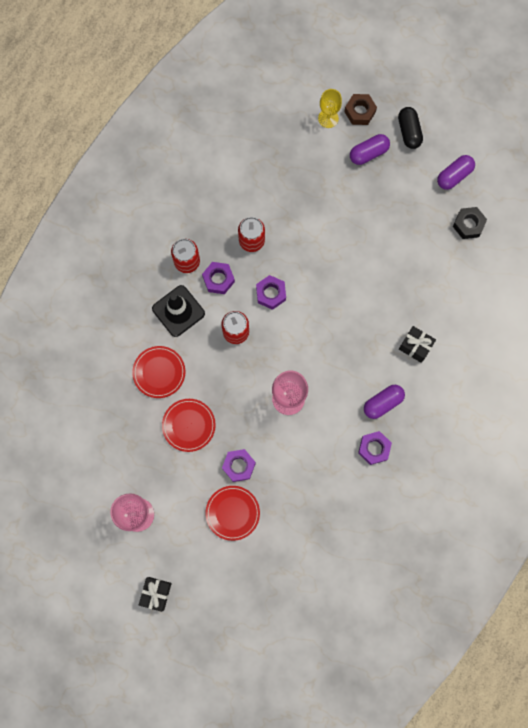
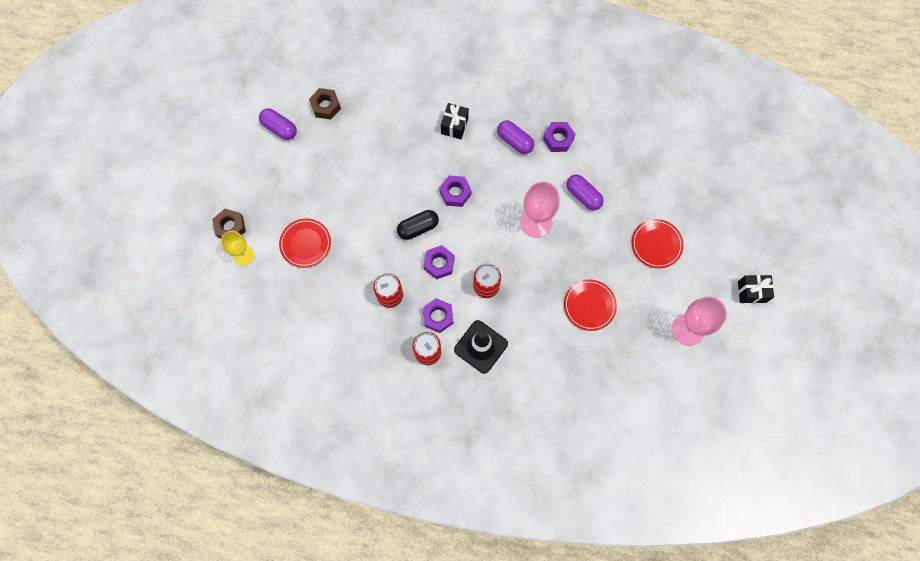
camera: 105 degrees left, 5 degrees down
(159, 372) = (547, 348): red plate -> red plate (305, 244)
(239, 466) = (612, 250): purple nut -> purple nut (455, 193)
(368, 153) = (273, 209): purple capsule -> purple capsule (583, 196)
(409, 131) = (242, 177): black capsule -> black capsule (418, 228)
(468, 225) = (326, 106): black nut -> brown nut

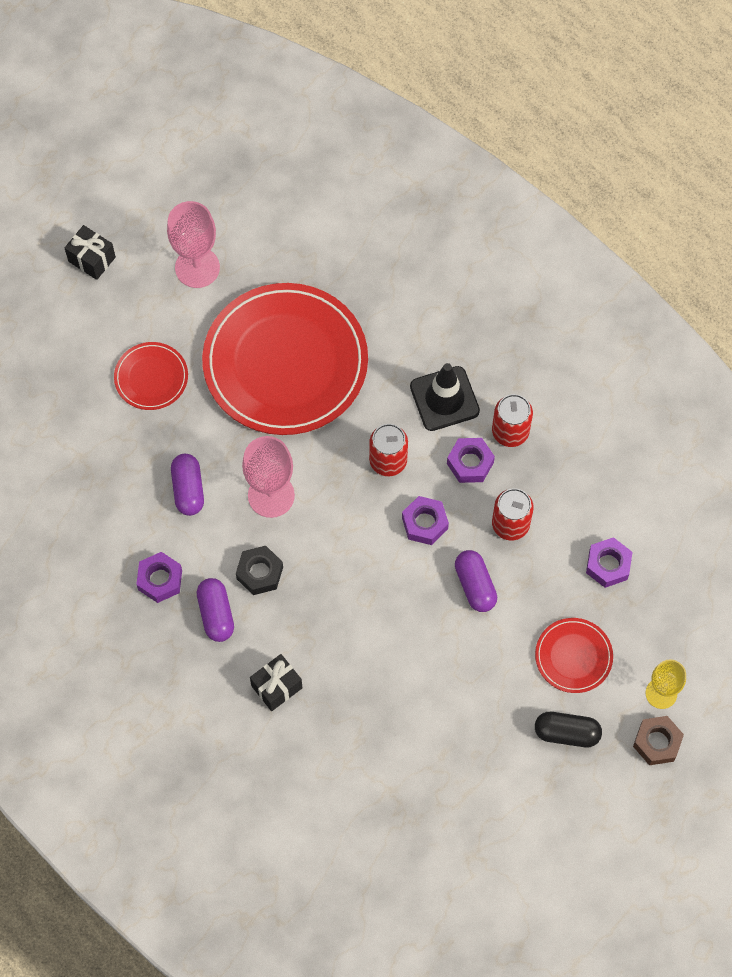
camera: 145 degrees left, 5 degrees down
(279, 128) = (510, 841): purple capsule -> purple capsule (475, 585)
(326, 106) = (427, 832): brown nut -> none
(418, 228) = (419, 584): black capsule -> black capsule (566, 733)
(455, 193) = (341, 597): purple nut -> purple nut (608, 565)
(509, 177) = (259, 573): none -> black nut
(589, 305) = (285, 362): red plate -> red plate, size x2.24

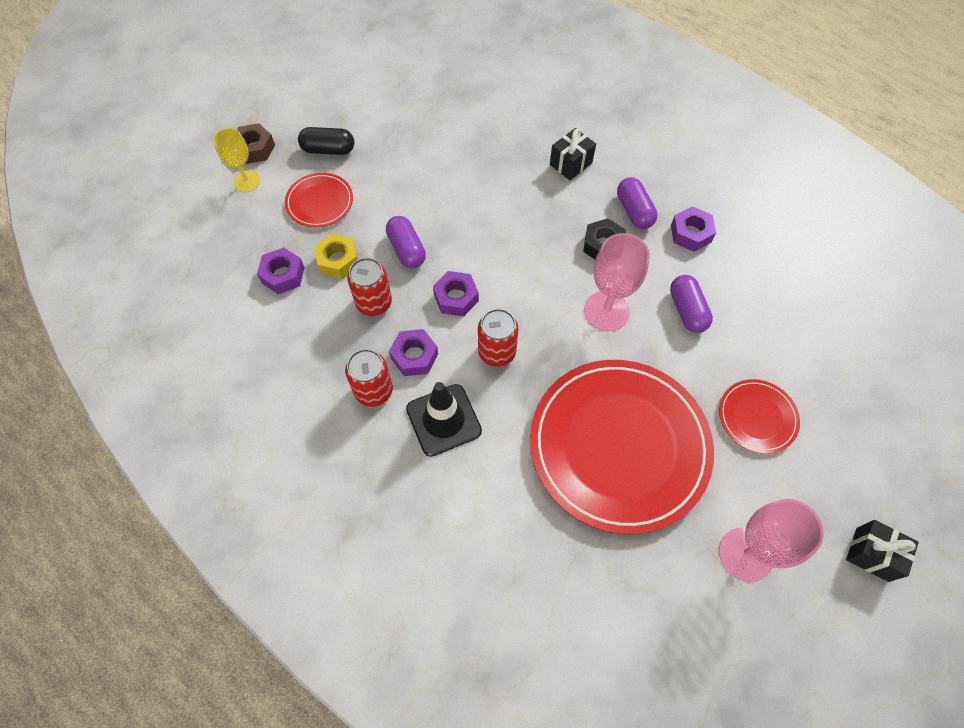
camera: 175 degrees right, 5 degrees down
(549, 578) = (338, 260): none -> yellow nut

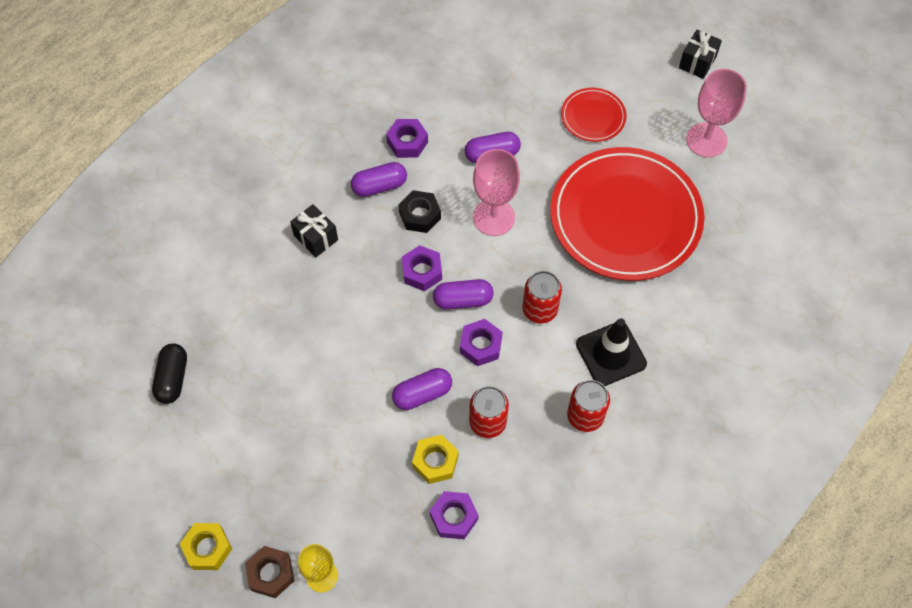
camera: 90 degrees left, 0 degrees up
(282, 109) = (208, 548): none -> yellow nut
(319, 202) = (356, 488): red plate -> none
(328, 149) = (279, 486): black capsule -> black capsule (172, 378)
(414, 356) = (547, 381): purple nut -> purple nut (422, 272)
(506, 282) = (463, 300): none -> purple capsule

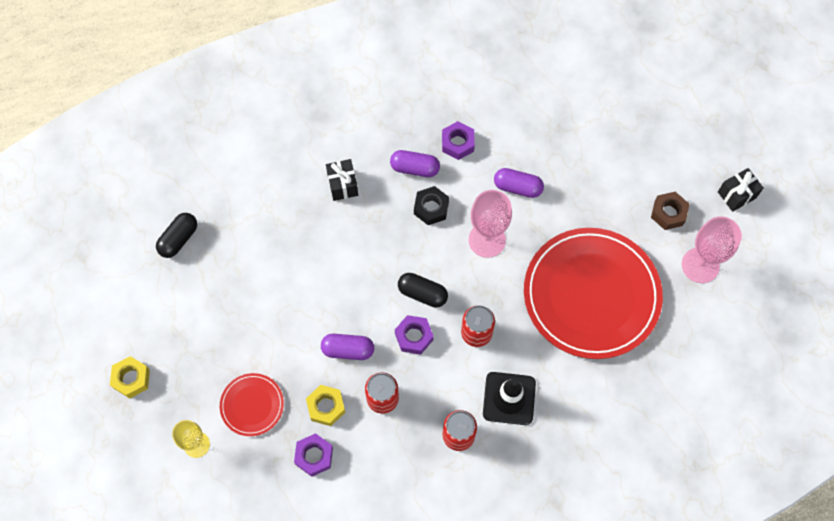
camera: 30 degrees right, 5 degrees up
(271, 574) = (163, 422): brown nut -> brown nut (668, 213)
(422, 272) = (405, 254): purple nut -> none
(463, 300) = (422, 293): purple capsule -> black capsule
(593, 117) = (618, 197): red plate -> red plate (252, 405)

